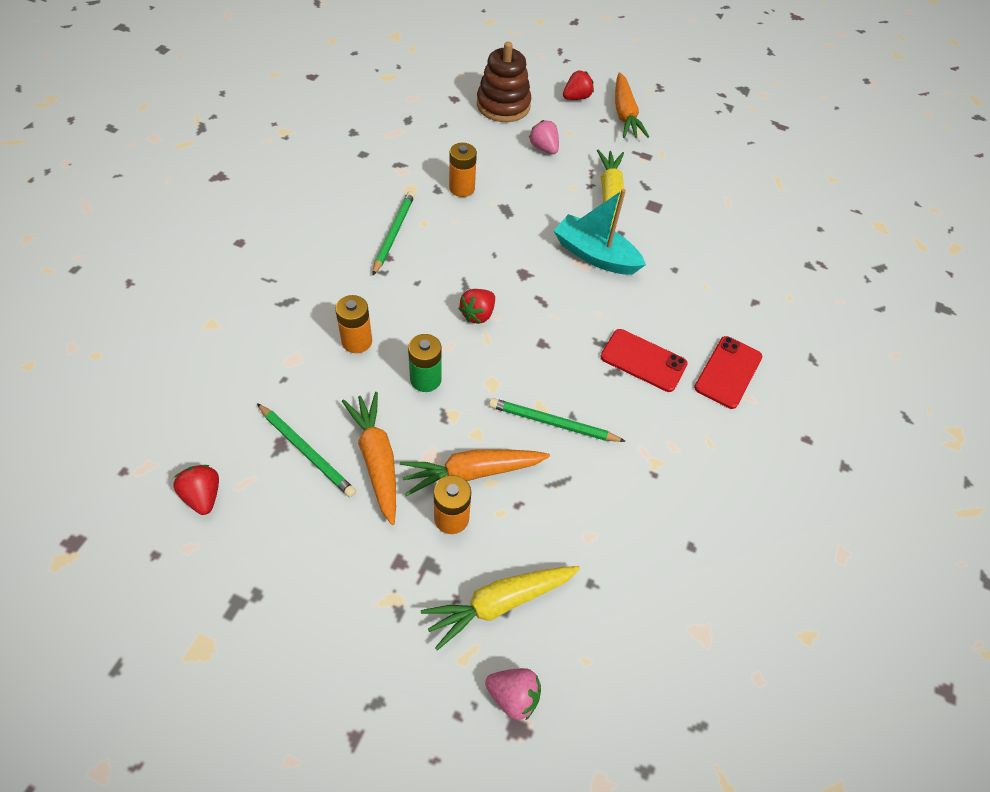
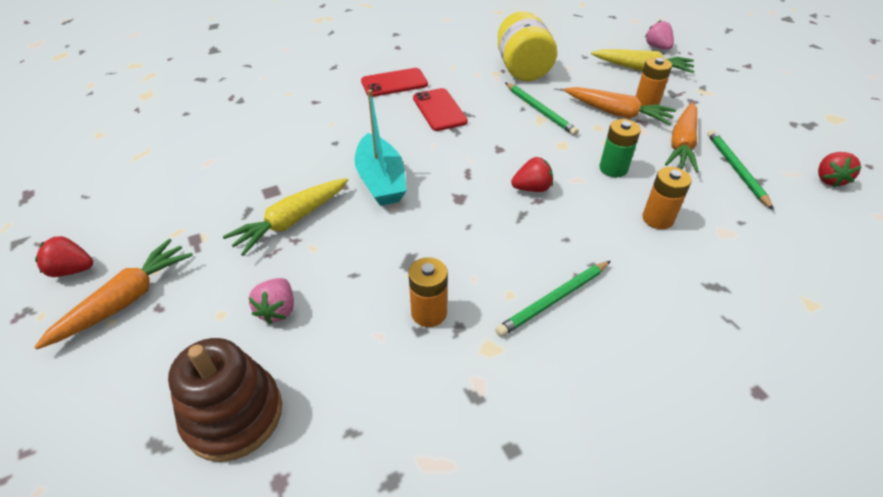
camera: 135 degrees left, 10 degrees down
(576, 98) = (131, 363): red strawberry -> red strawberry (72, 270)
(636, 492) = (522, 69): none -> yellow jar

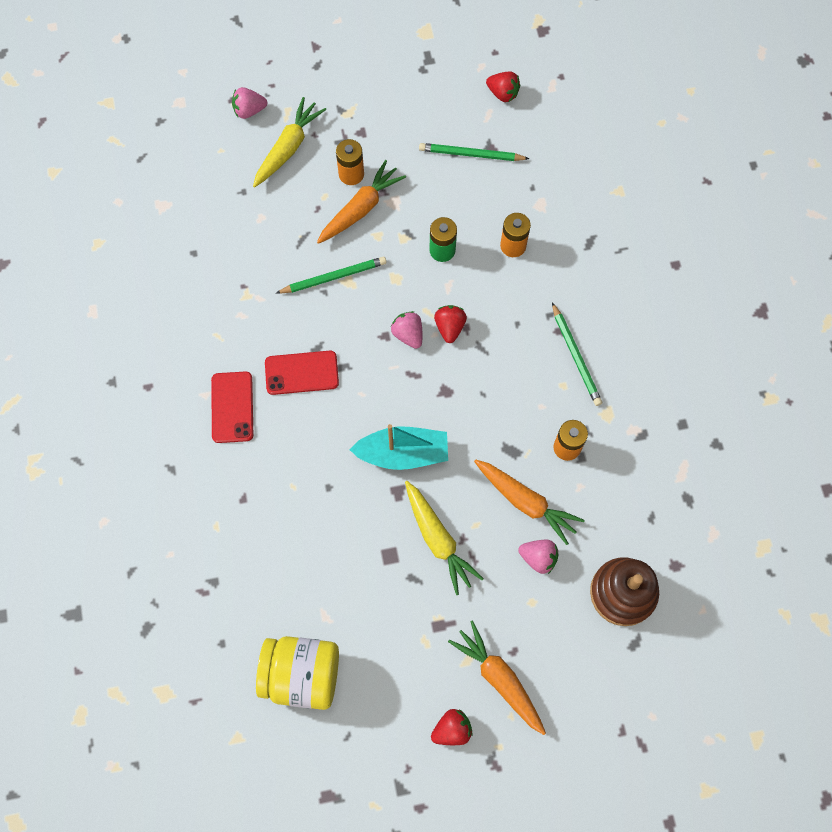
camera: 75 degrees left, 25 degrees up
(72, 270) = (452, 729): red strawberry -> red strawberry turned 135 degrees counterclockwise
(508, 162) = (408, 334): none -> pink strawberry
(522, 69) = (248, 265): yellow jar -> yellow jar (302, 675)
(682, 144) = (425, 178): orange carrot -> orange carrot (526, 502)

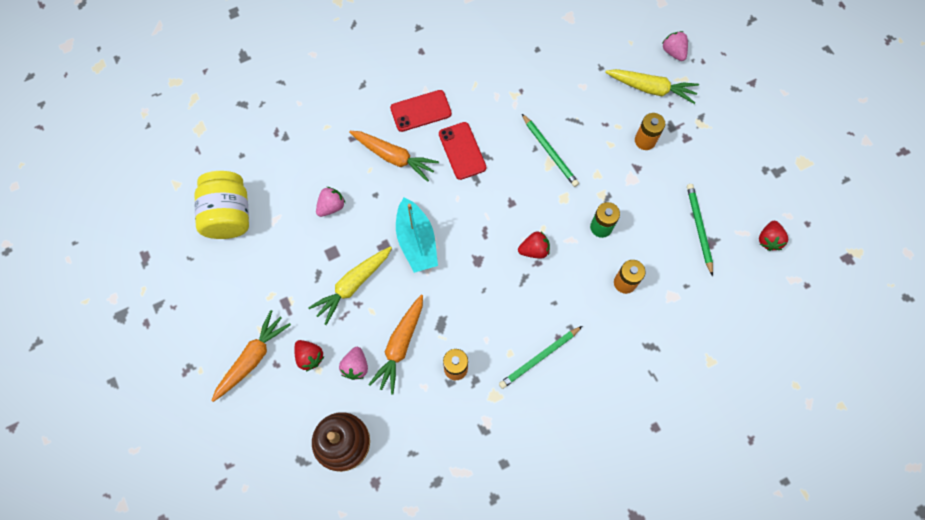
camera: 75 degrees right, 0 degrees up
(361, 208) = (617, 156): orange carrot -> orange carrot (394, 157)
(408, 334) = (518, 220): pink strawberry -> pink strawberry (331, 206)
(452, 729) = (207, 332): red strawberry -> red strawberry (309, 357)

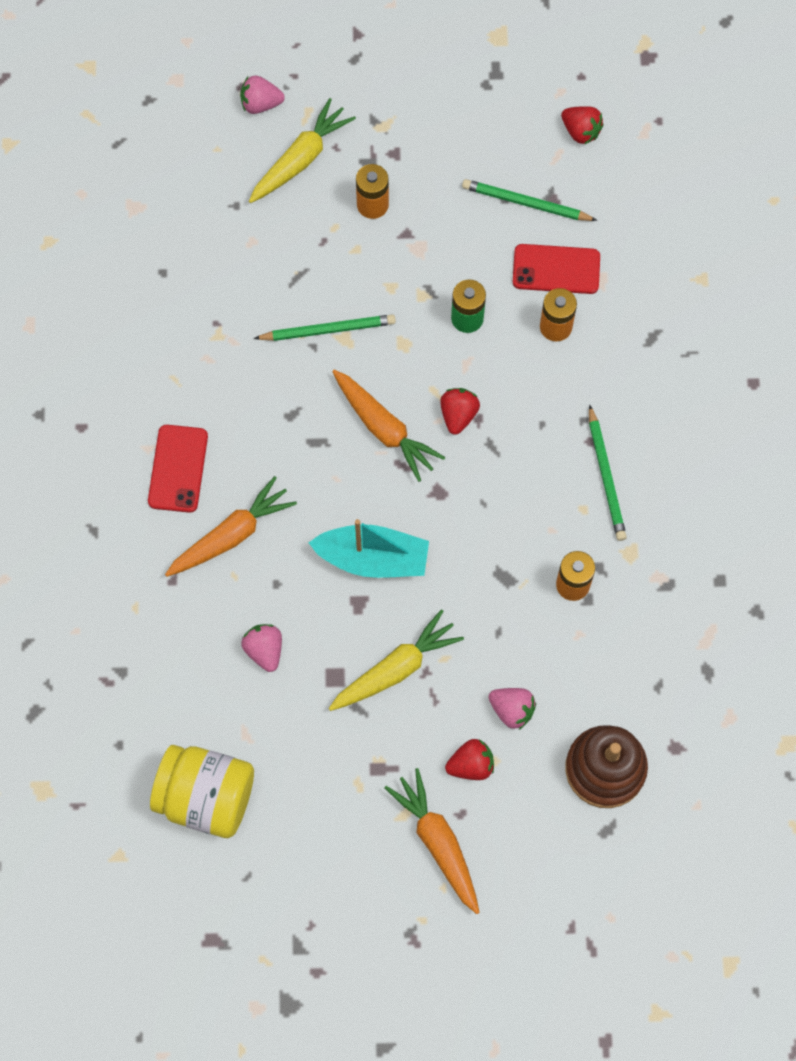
camera: 65 degrees left, 0 degrees up
(352, 285) = (396, 668): yellow carrot -> yellow carrot turned 105 degrees counterclockwise
(400, 346) = (510, 642): orange carrot -> orange carrot (384, 429)
(462, 151) = (268, 441): red phone -> red phone (556, 269)

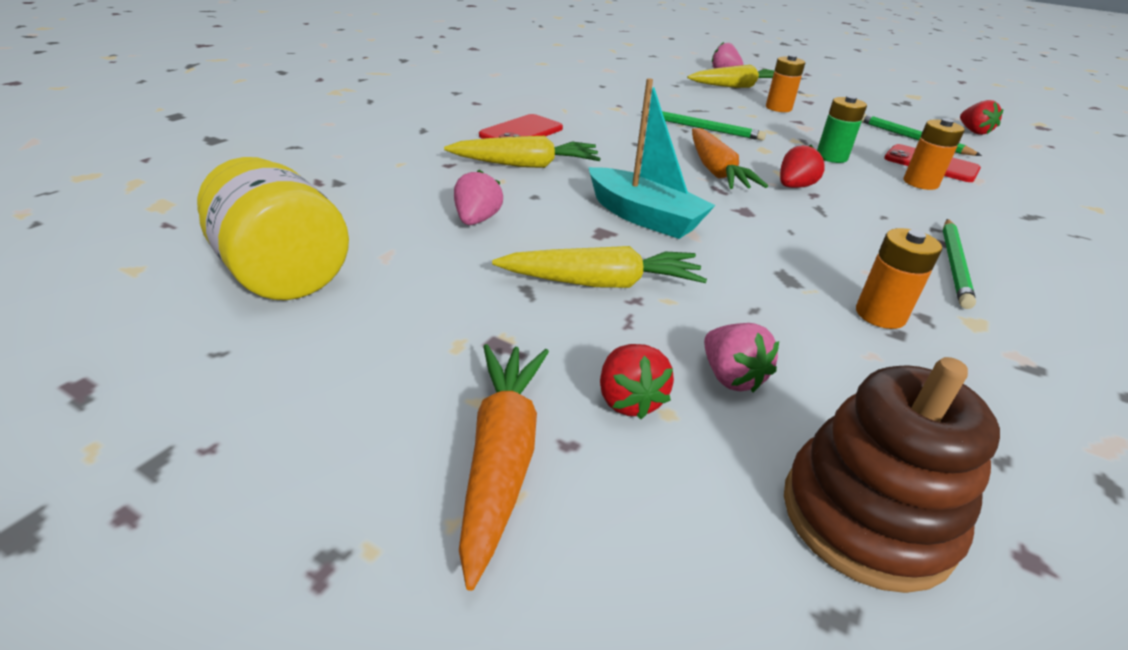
camera: 30 degrees right, 35 degrees down
(232, 535) = (526, 165): orange carrot -> yellow carrot
(471, 765) = (629, 400): red strawberry -> red strawberry turned 60 degrees clockwise

